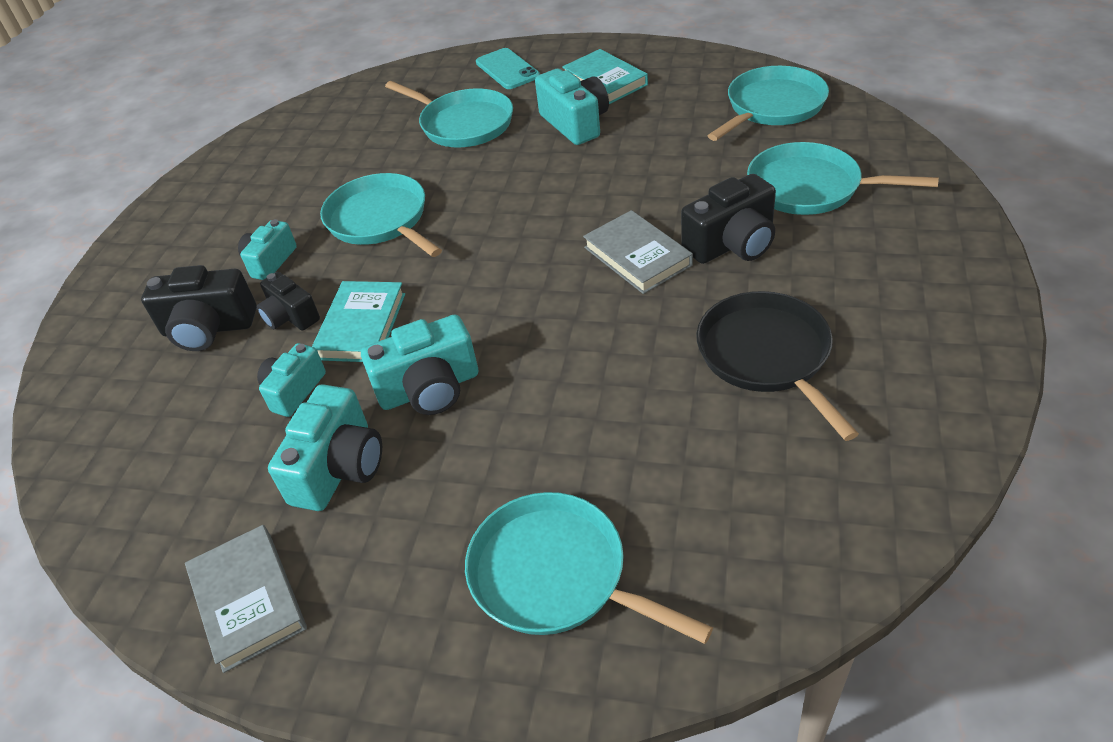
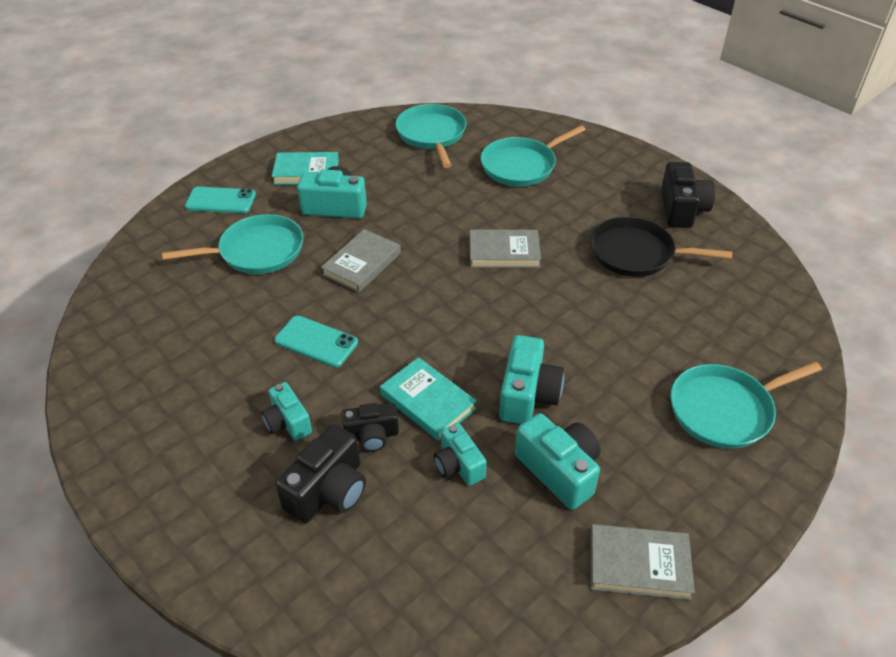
camera: 60 degrees left, 0 degrees up
(380, 220) = (316, 342): turquoise pan -> turquoise phone
(511, 184) = (362, 264): none -> grey book
(732, 244) = (535, 215): black camera -> black camera (681, 209)

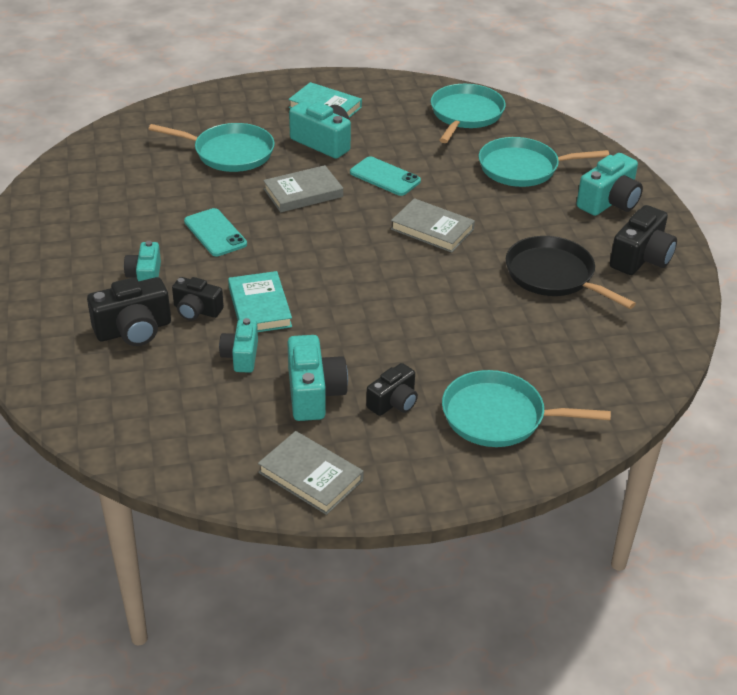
camera: 30 degrees right, 5 degrees down
(221, 201) = (235, 105): turquoise phone -> turquoise phone (385, 177)
(527, 395) = (342, 336): turquoise camera -> turquoise camera (609, 202)
(633, 442) = (393, 402): none -> black camera

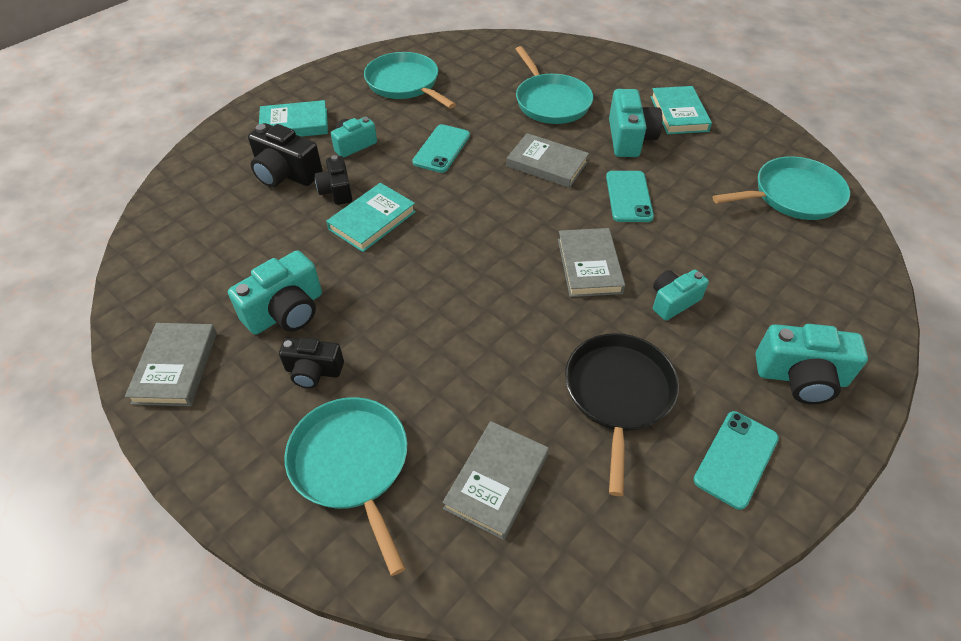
camera: 55 degrees right, 10 degrees up
(64, 298) = (294, 124): none -> turquoise book
(241, 356) = (300, 244): turquoise camera -> turquoise camera (673, 301)
(522, 168) = (765, 278): turquoise pan -> turquoise pan (405, 84)
(571, 358) = (497, 481): none -> grey book
(641, 258) = (736, 459): black camera -> turquoise phone

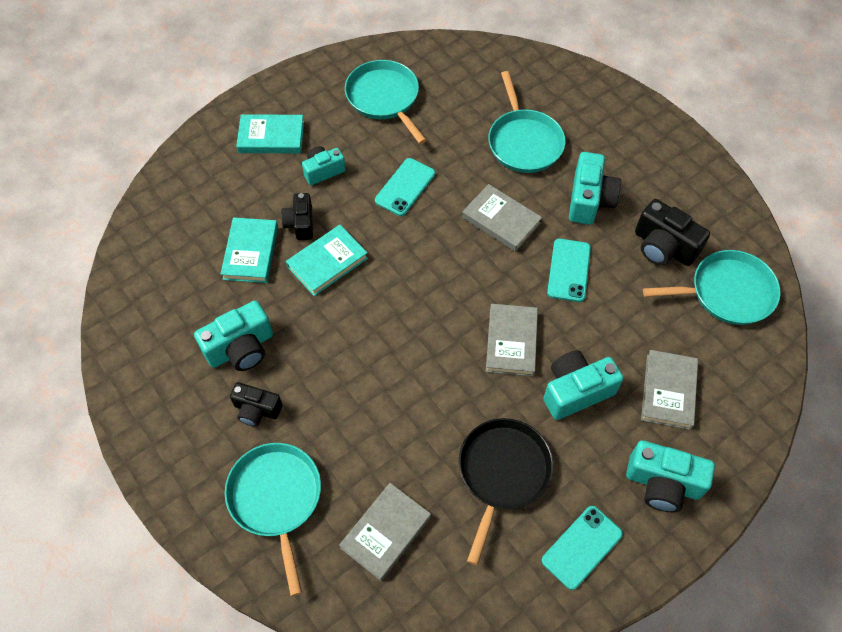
camera: 10 degrees right, 10 degrees up
(176, 367) = (147, 388): grey book -> grey book (668, 391)
(286, 174) = (256, 196): black camera -> black camera (663, 247)
(673, 301) = (576, 391): turquoise camera -> turquoise camera, size x1.54
(679, 114) = (648, 175): turquoise book -> turquoise book (251, 252)

